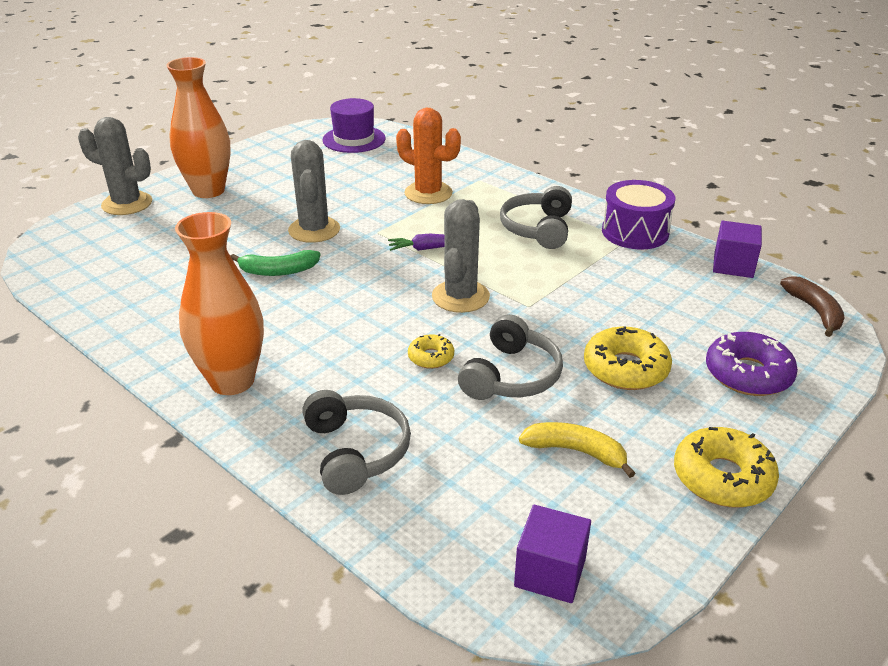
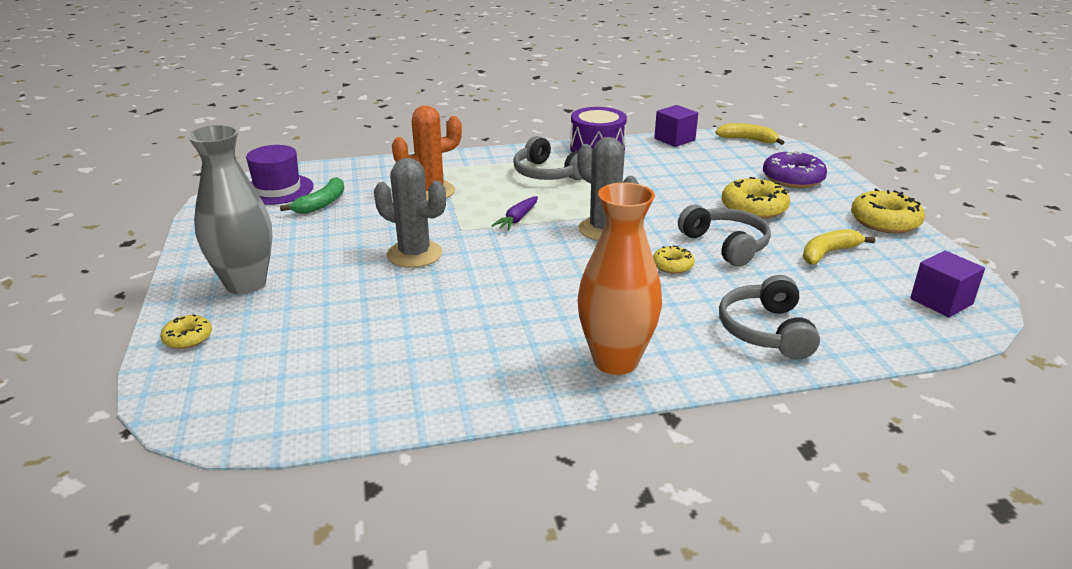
camera: 55 degrees left, 5 degrees down
(127, 204) = (188, 338): grey cactus -> yellow donut
(208, 190) = (246, 284): orange vase -> grey vase
(278, 271) = (461, 290): green banana -> green banana (322, 203)
(356, 451) = (765, 331): grey headphones -> grey headphones turned 105 degrees counterclockwise
(815, 311) = (748, 140): brown banana -> yellow banana

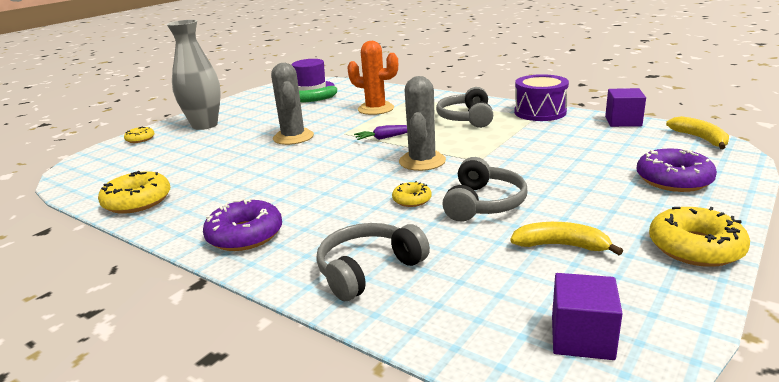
camera: 50 degrees right, 5 degrees down
(615, 361) = (245, 235): orange vase -> purple donut
(753, 208) = (574, 188): yellow donut -> yellow donut (137, 201)

